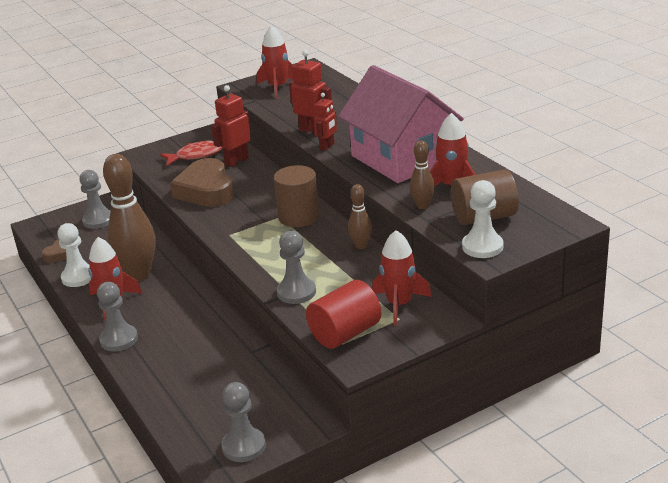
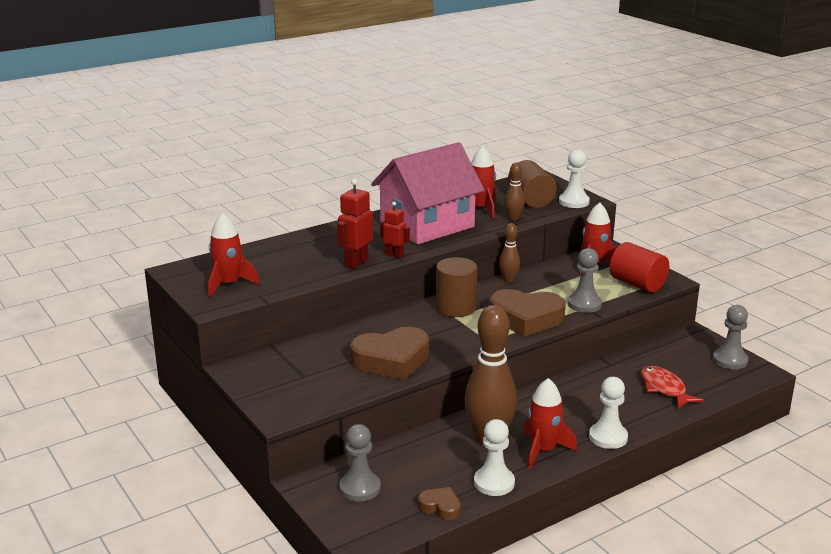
camera: 95 degrees left, 5 degrees down
(119, 339) = (608, 437): grey pawn -> white pawn
(196, 155) = (299, 374): red fish -> red fish (664, 389)
(236, 161) = (324, 347): red robot -> none
(269, 255) = (526, 318): none -> brown heart

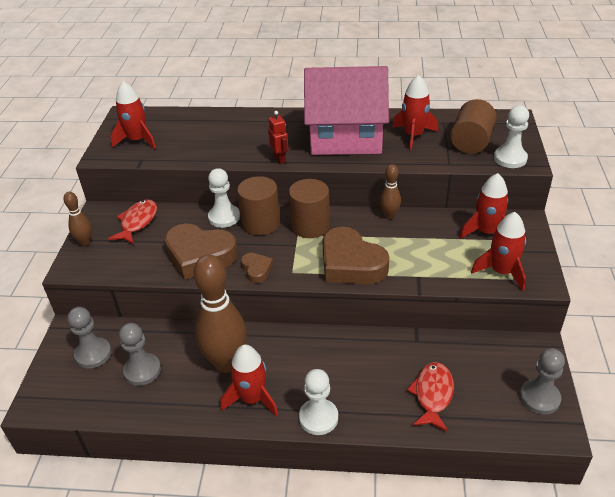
camera: 40 degrees right, 15 degrees up
(290, 361) = (137, 222): none -> red fish
(356, 263) = (243, 155): red robot -> none
(410, 321) = (261, 223): none -> brown cylinder
(440, 507) = (118, 406): brown heart -> brown heart (257, 270)
(494, 483) = (179, 407): white pawn -> white pawn (224, 217)
(513, 219) = (427, 157): brown bowling pin -> brown bowling pin (85, 242)
(584, 304) = (421, 272): grey pawn -> grey pawn (142, 370)
(637, 284) = (501, 272): red cylinder -> red rocket

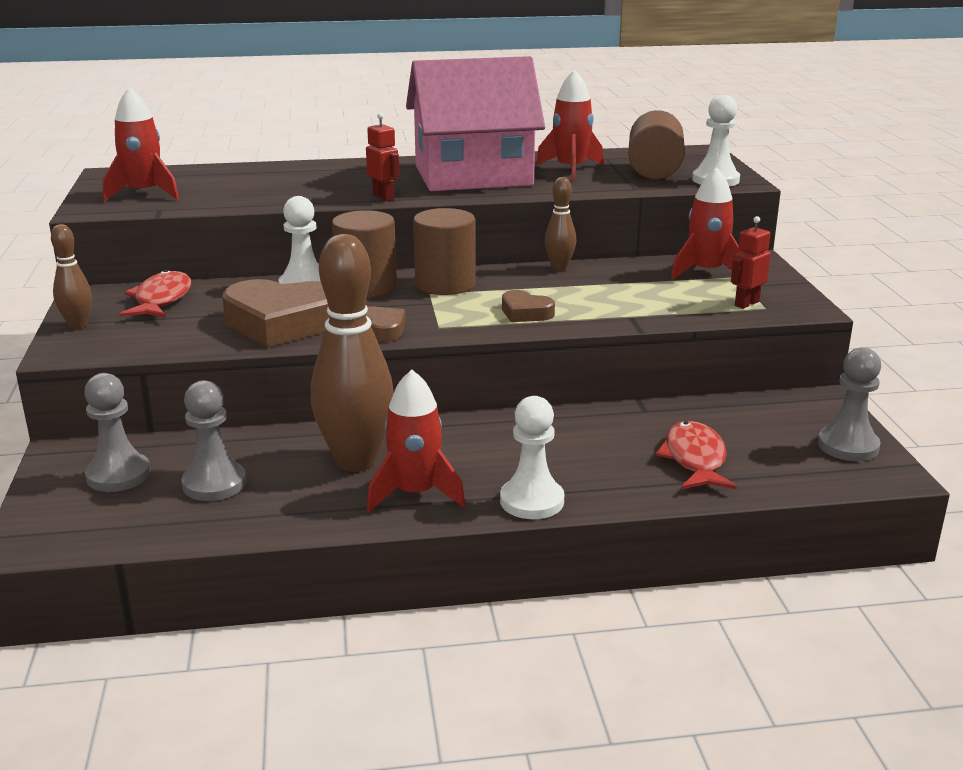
camera: 15 degrees left, 15 degrees down
(351, 264) = (525, 313): brown heart -> brown heart, size x0.49
(501, 272) = (746, 303): red rocket -> red robot

